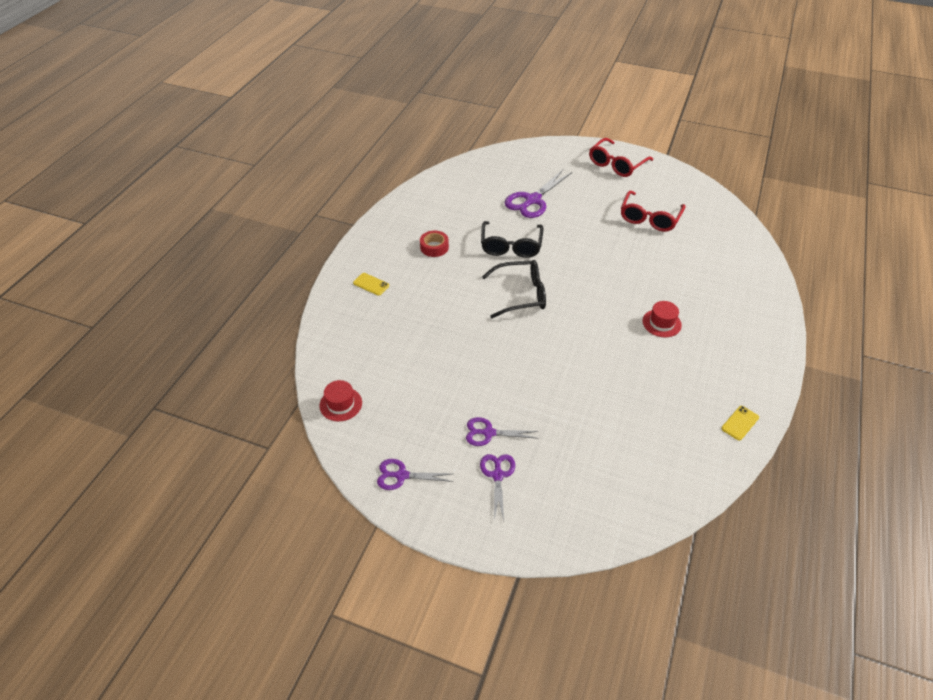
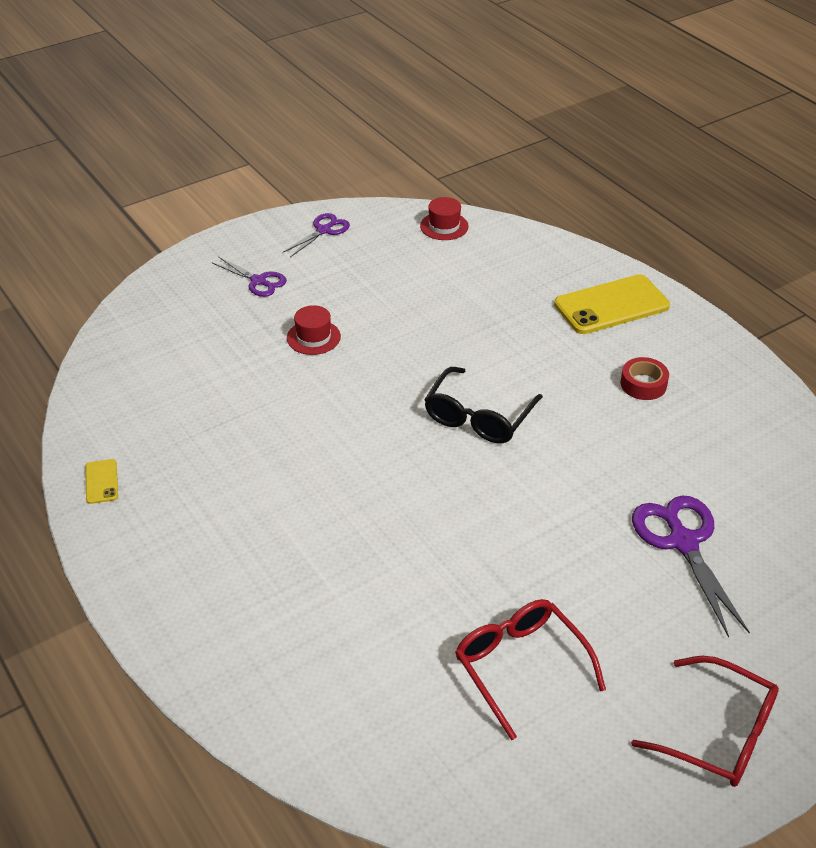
camera: 125 degrees right, 5 degrees down
(371, 284) = (611, 305): yellow phone -> yellow phone, size x2.21
(488, 433) = (308, 297): purple scissors -> none
(511, 246) = (585, 458): black glasses -> none
(616, 164) = (718, 734): red glasses -> red glasses turned 135 degrees clockwise
(661, 323) = (300, 518): red hat -> red hat (313, 337)

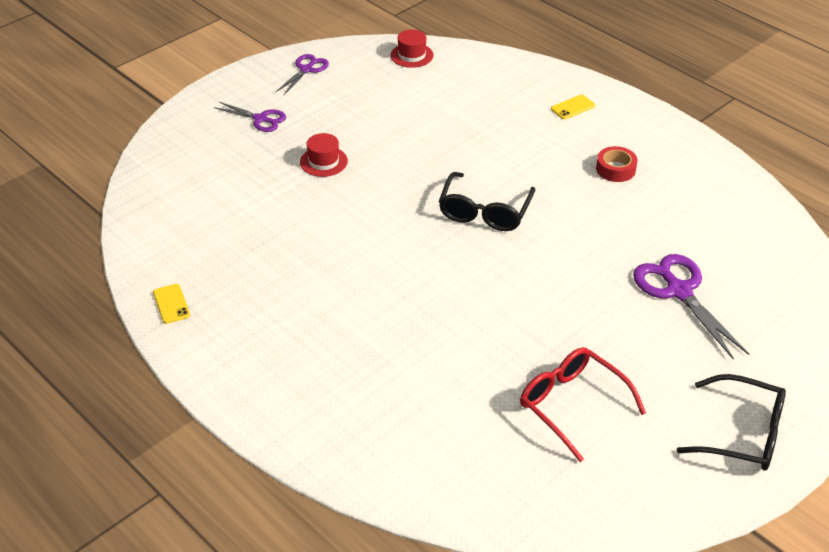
camera: 10 degrees left, 0 degrees up
(611, 305) = (572, 107): yellow phone -> yellow phone, size x0.45
(718, 734) = (742, 434): red glasses -> black glasses

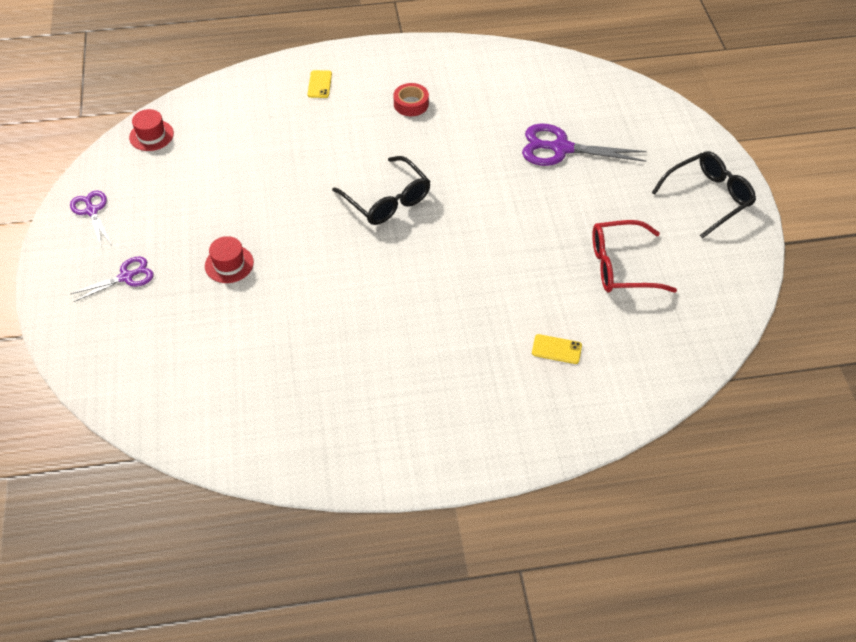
camera: 55 degrees left, 10 degrees up
(171, 304) = (310, 459): yellow phone -> yellow phone (556, 349)

